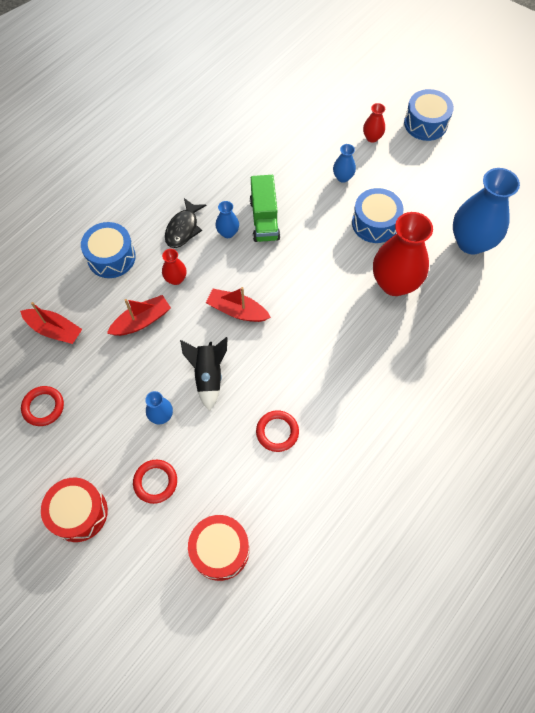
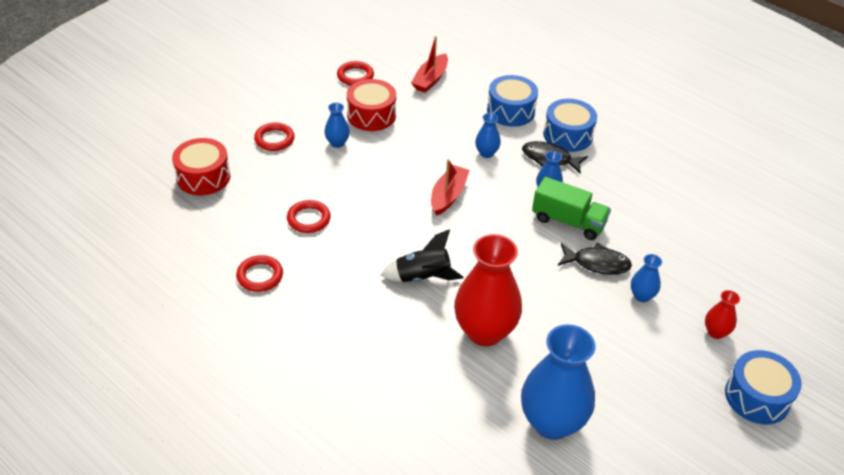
camera: 90 degrees right, 20 degrees down
(79, 513) = (257, 97): red drum -> red drum (371, 115)
(142, 321) = (438, 131): red boat -> none
(176, 279) = (486, 153): red vase -> blue vase
(208, 376) = (375, 173): black rocket -> black rocket (422, 277)
(264, 219) = (568, 221): green truck -> green truck turned 150 degrees counterclockwise
(311, 203) = (597, 263): none -> black fish
(356, 467) = (260, 276): none -> red ring
(375, 223) = (573, 321): blue drum -> blue drum (568, 135)

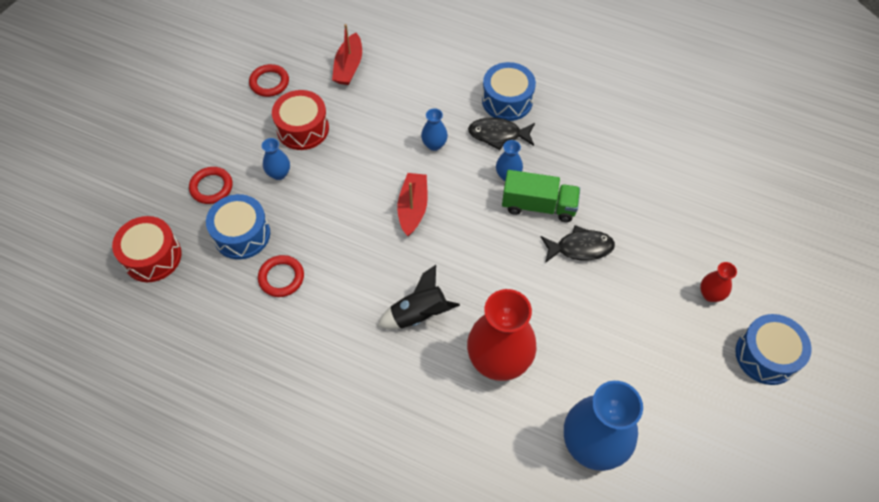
camera: 15 degrees left, 15 degrees up
(260, 276) = (255, 363): red ring -> none
(510, 111) = (442, 85): blue drum -> blue drum (242, 234)
(642, 296) = (632, 273): blue vase -> none

